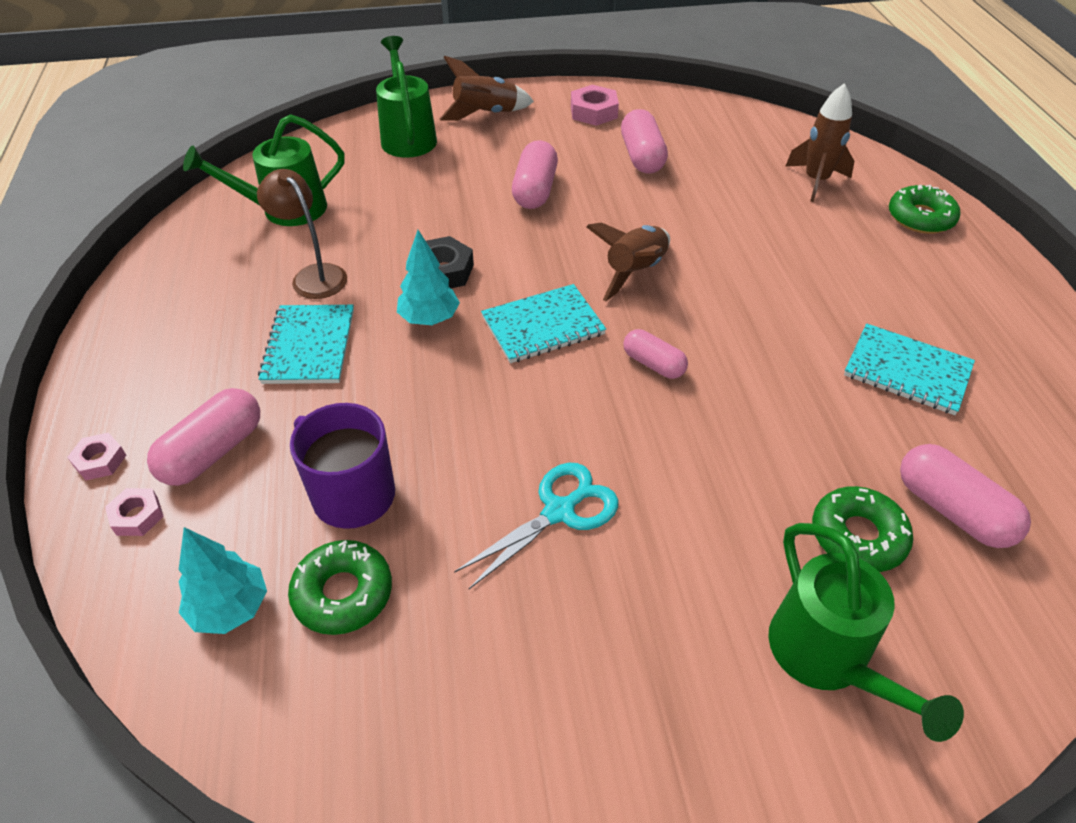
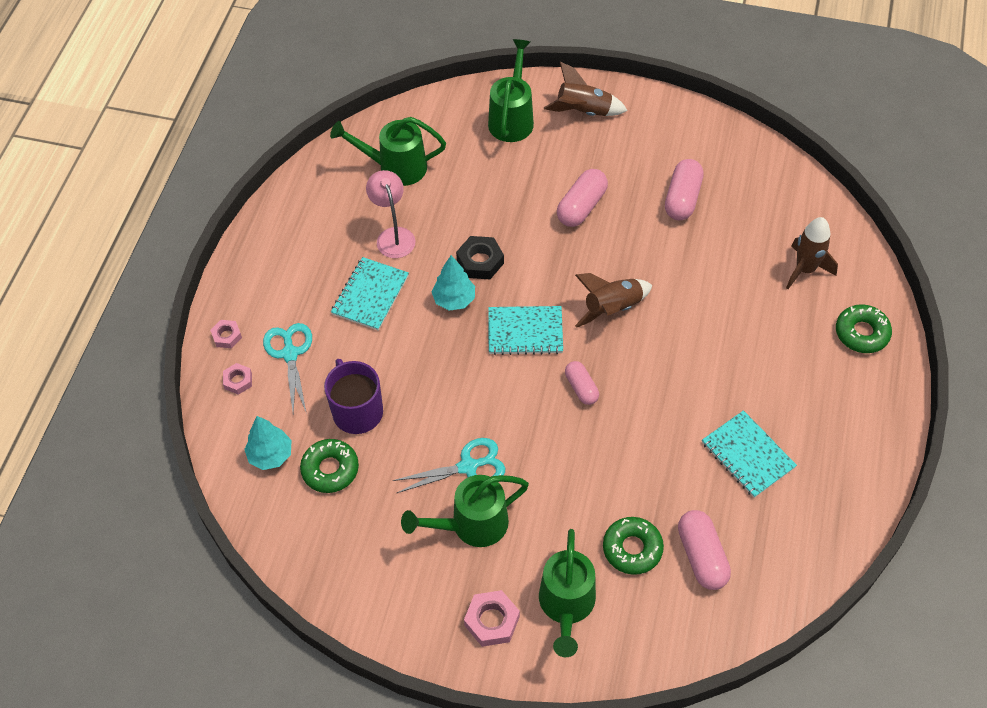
camera: 25 degrees right, 10 degrees up
(213, 452) = (290, 353): pink capsule -> turquoise scissors
(313, 275) = (393, 236): brown lamp -> pink lamp
(593, 112) = (672, 136): pink nut -> pink nut (492, 621)
(610, 593) = (471, 525): none -> green watering can

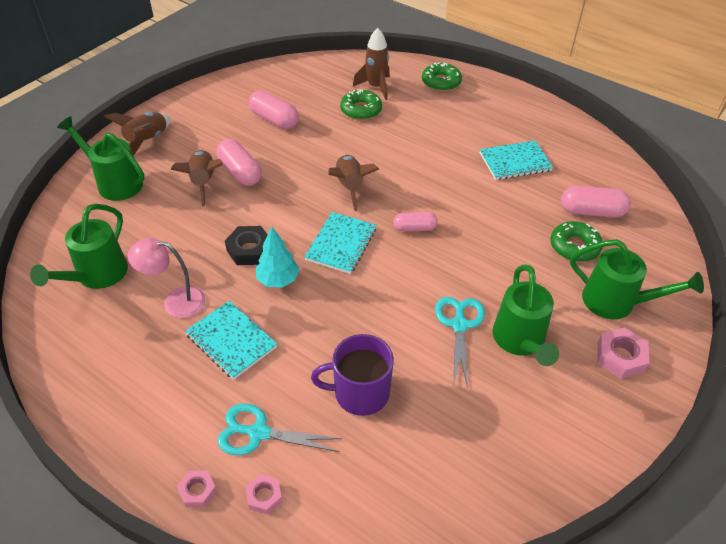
camera: 70 degrees left, 10 degrees down
(270, 455) = (376, 490): turquoise tree -> none
(330, 469) = (417, 437): green donut -> green donut (361, 110)
(550, 184) = (203, 182): none -> brown rocket

